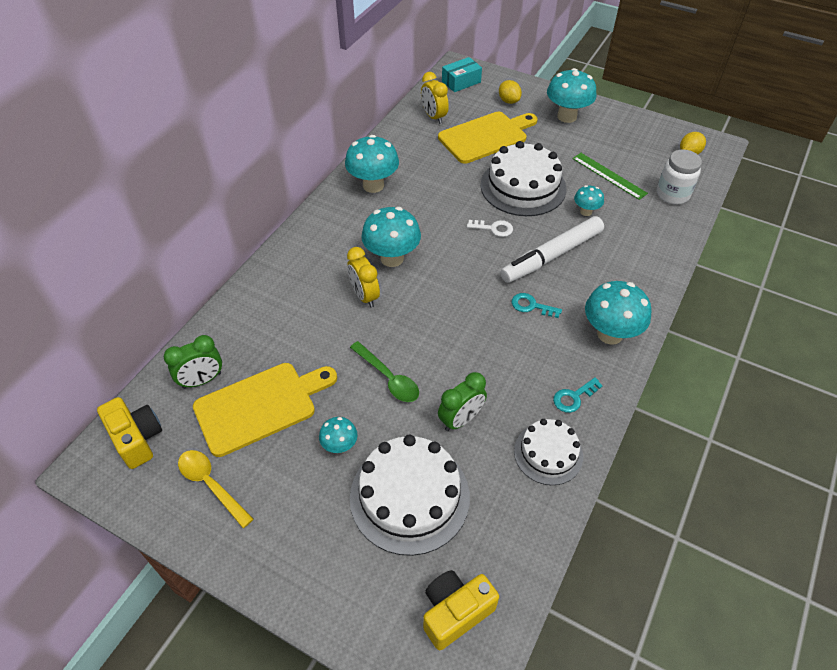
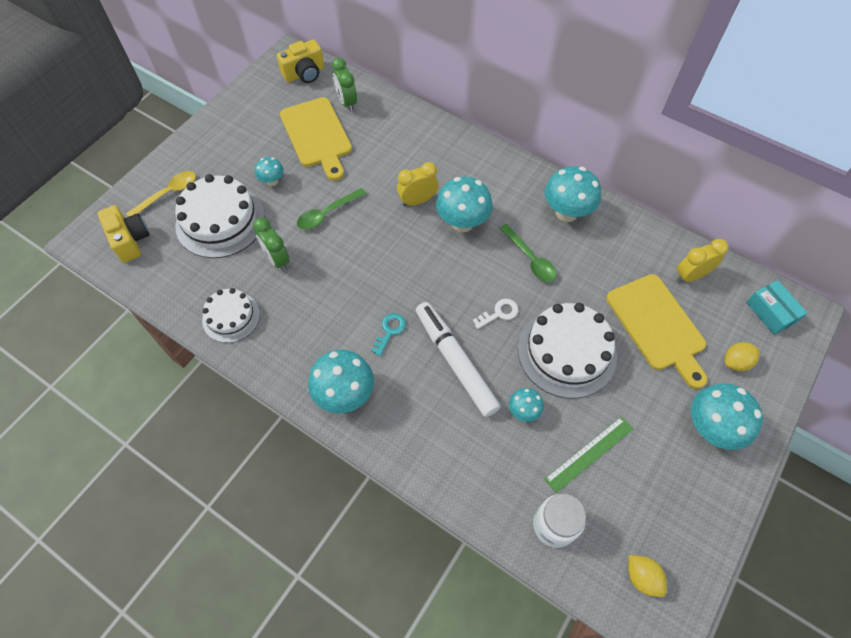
camera: 95 degrees right, 10 degrees up
(211, 484) = (260, 113): yellow spoon -> yellow spoon (168, 193)
(430, 209) = (530, 259): none -> green spoon
(494, 228) = (499, 313): white key -> white key turned 135 degrees counterclockwise
(573, 397) = (280, 347): turquoise key -> none

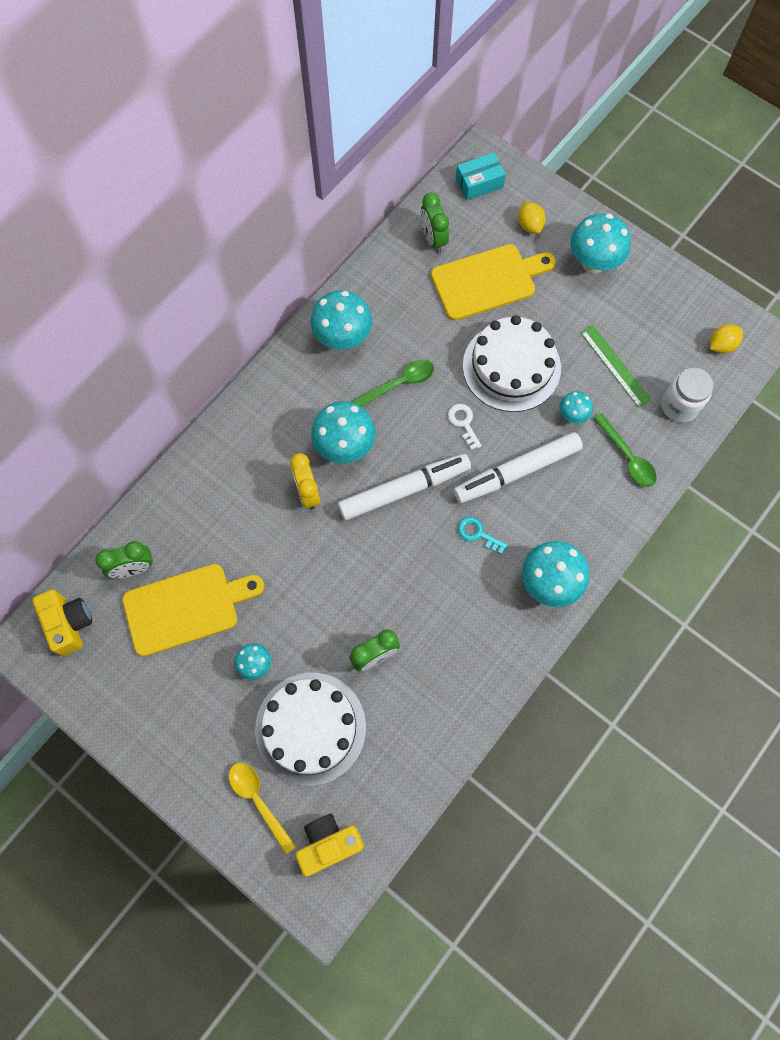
camera: 85 degrees left, 10 degrees up
(231, 317) = (449, 707): white cake -> none
(327, 213) = (314, 597): green spoon -> green spoon (627, 457)
(427, 270) = (404, 489): none -> white marker
(691, 276) = (433, 239): yellow clock -> green clock

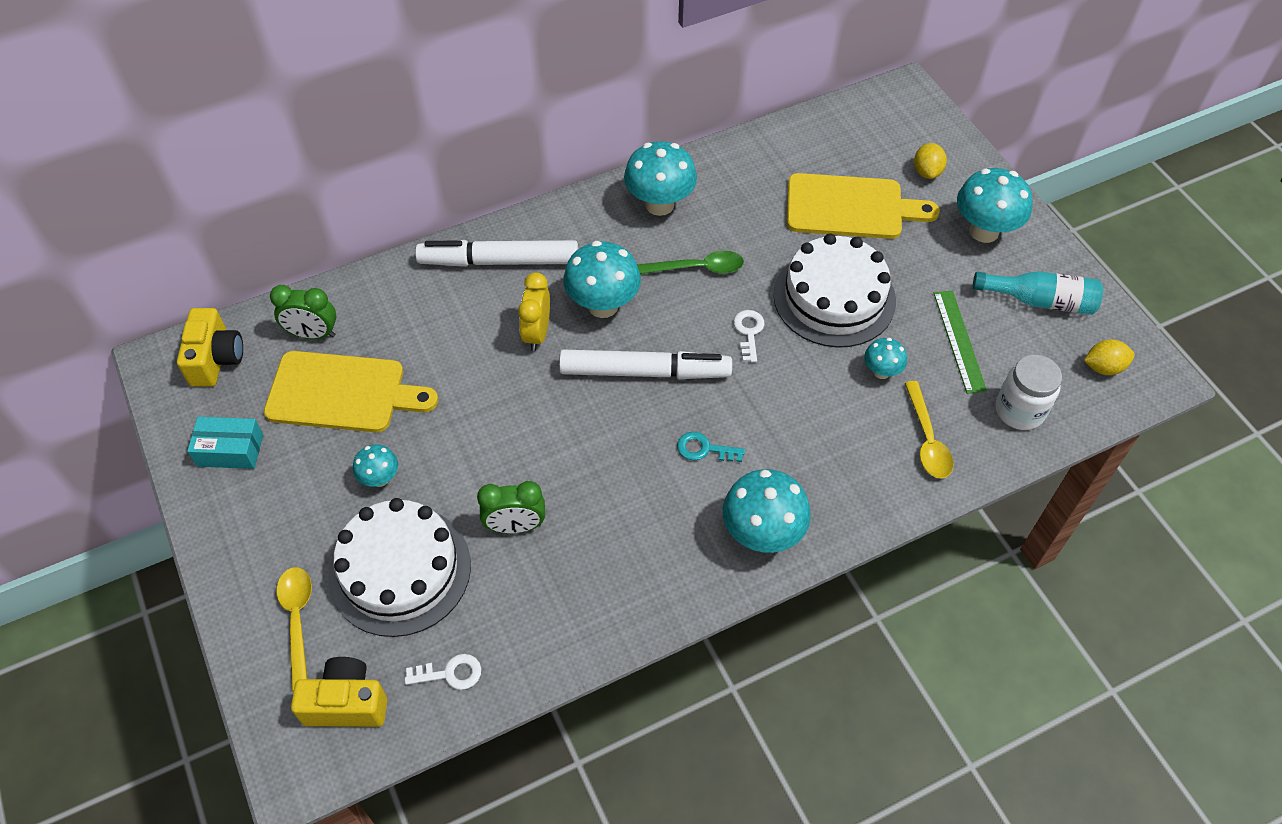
camera: 25 degrees right, 15 degrees down
(388, 787) = (450, 673): none -> white key
(433, 239) = (810, 149): green clock -> none
(478, 534) = (704, 449): turquoise key -> turquoise key turned 45 degrees counterclockwise
(479, 183) = (889, 115): turquoise box -> turquoise box (230, 450)
(517, 471) = (785, 404): white marker -> white marker (499, 261)
(627, 457) = (927, 439): green spoon -> yellow spoon
(657, 307) = (1040, 301): none -> turquoise bottle

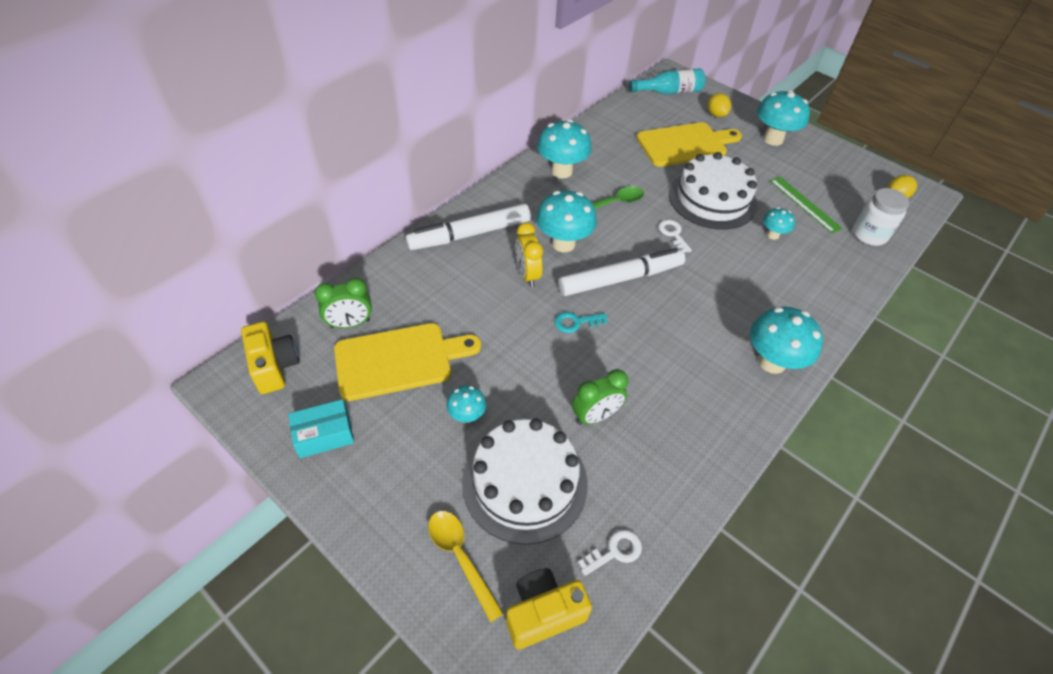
camera: 25 degrees left, 5 degrees down
(704, 449) = (695, 317): turquoise key -> turquoise key (576, 322)
(927, 439) = (829, 268): yellow spoon -> none
(1040, 301) = (833, 169): turquoise bottle -> turquoise bottle (669, 92)

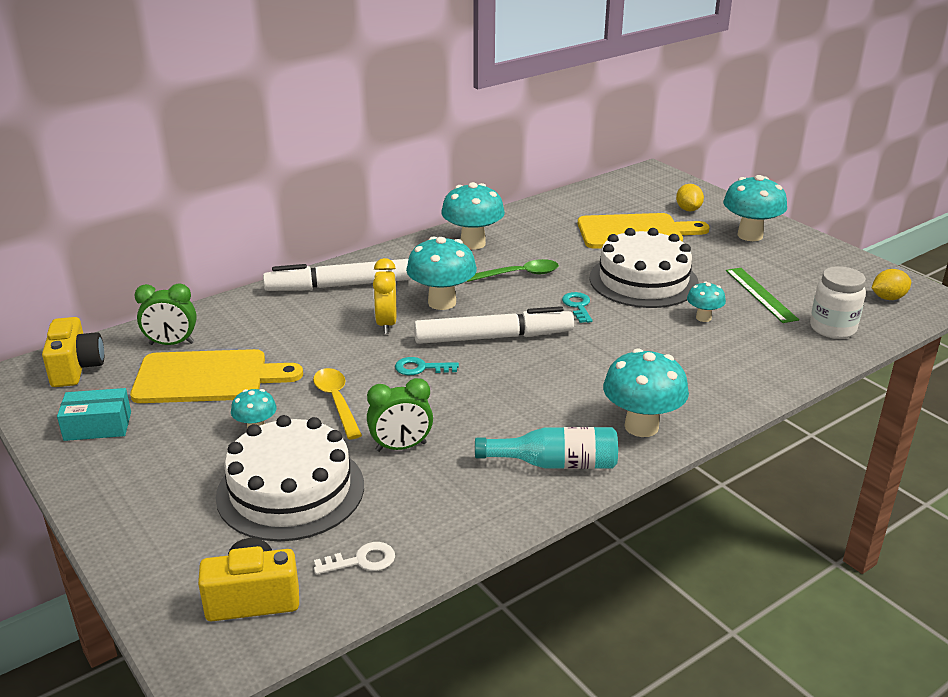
camera: 15 degrees right, 20 degrees down
(460, 557) = (187, 540): yellow spoon -> yellow spoon (336, 401)
(669, 92) = (639, 187): turquoise bottle -> turquoise bottle (555, 464)
(673, 234) = (578, 306): white key -> turquoise key

